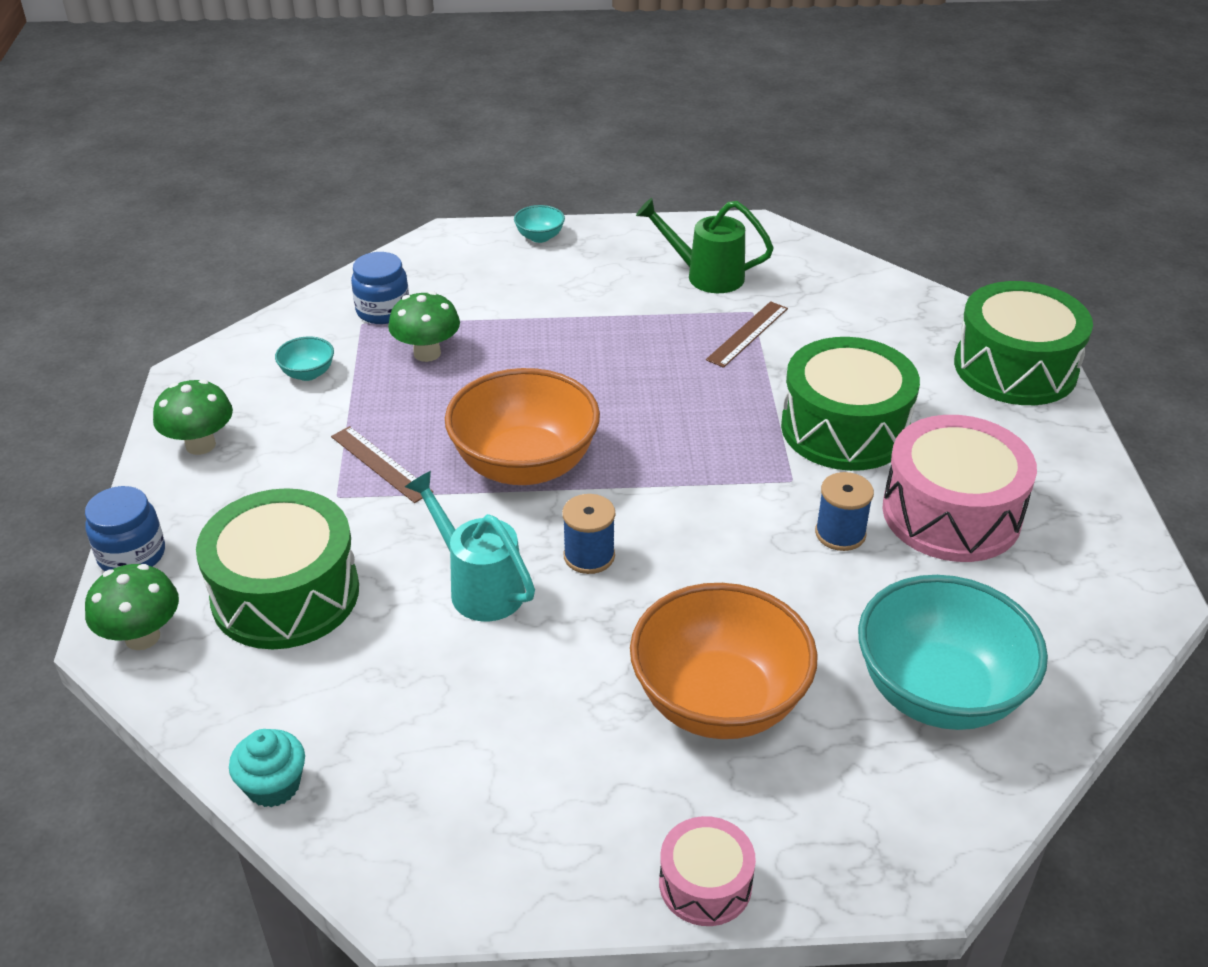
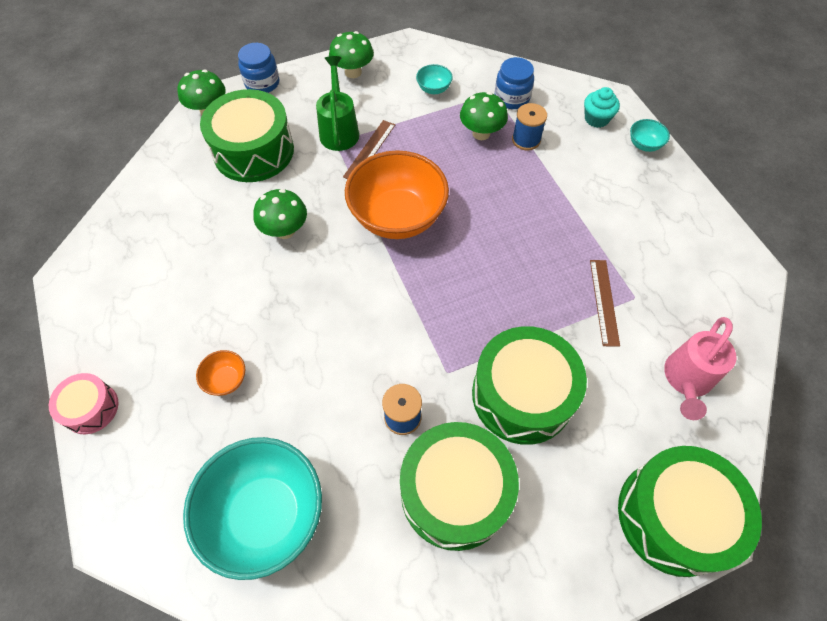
camera: 70 degrees right, 20 degrees up
(273, 785) = (127, 197): turquoise cupcake -> turquoise cupcake (596, 119)
(479, 586) = (285, 230): turquoise watering can -> green mushroom
(589, 556) = (328, 275): blue spool -> blue spool (526, 140)
(706, 276) = (662, 255): green watering can -> green watering can (339, 130)
(718, 701) = (226, 380): orange bowl -> orange bowl, size x0.42
(747, 334) = (604, 301): brown ruler -> brown ruler turned 75 degrees clockwise
(868, 311) = (686, 380): none -> pink watering can
(951, 513) = (455, 492): pink drum -> green drum

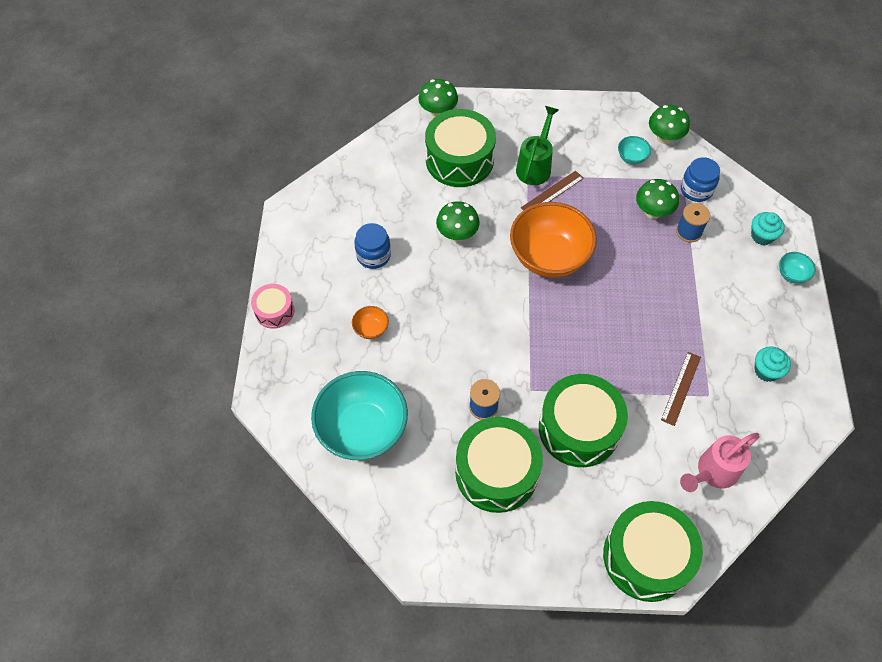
camera: 25 degrees right, 0 degrees up
(262, 83) = (490, 102): blue jar -> blue jar (373, 255)
(353, 72) = (570, 118): green mushroom -> green mushroom (664, 138)
(675, 248) = (766, 370): none -> turquoise cupcake

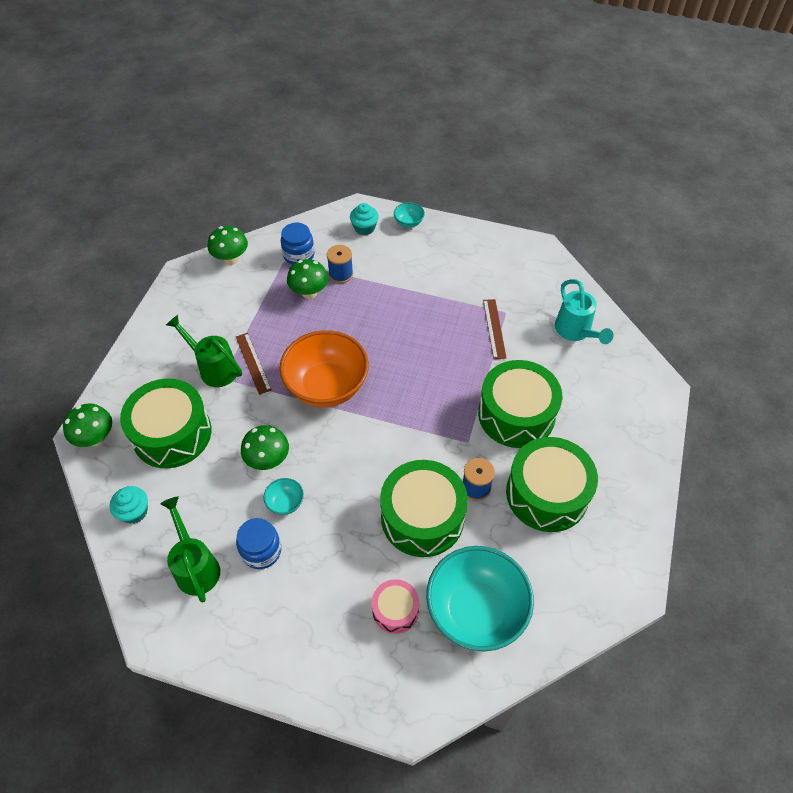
camera: 75 degrees left, 5 degrees down
(274, 311) = (296, 681): pink drum -> pink drum (395, 610)
(349, 216) = (196, 566): none -> green watering can
(371, 329) = (356, 575): orange bowl -> none
(631, 157) = (241, 289): turquoise bowl -> turquoise bowl (285, 503)
(646, 557) = (643, 400): green drum -> green drum (422, 517)
(681, 388) = (494, 328): brown ruler -> brown ruler turned 45 degrees clockwise
(713, 472) = (575, 331): pink watering can -> turquoise watering can
(766, 370) = (492, 268): turquoise cupcake -> turquoise cupcake (134, 512)

